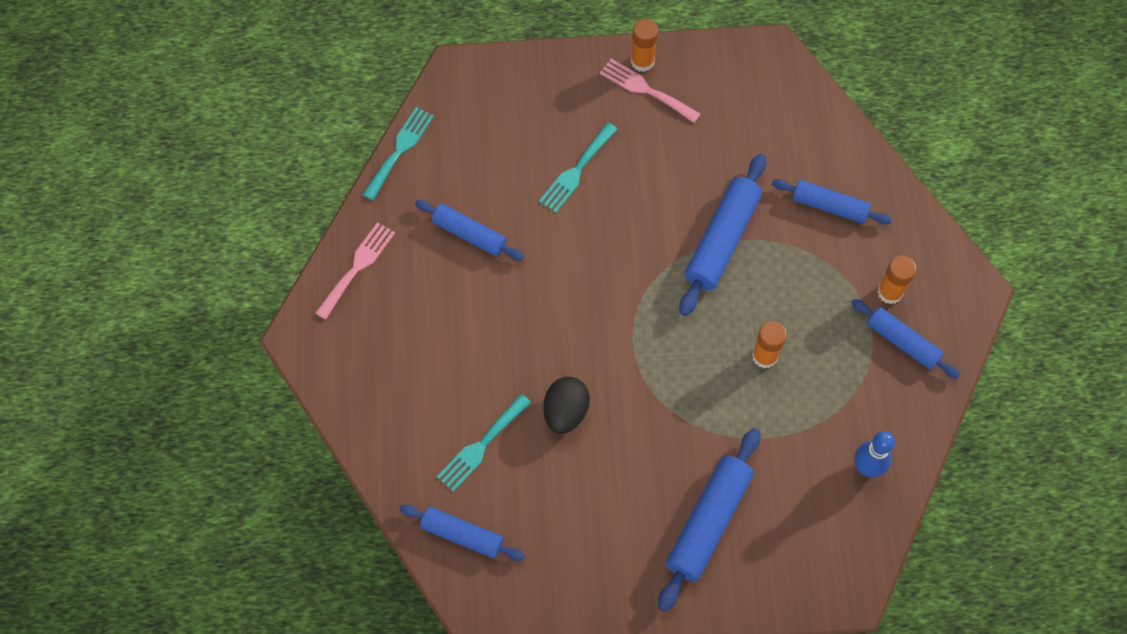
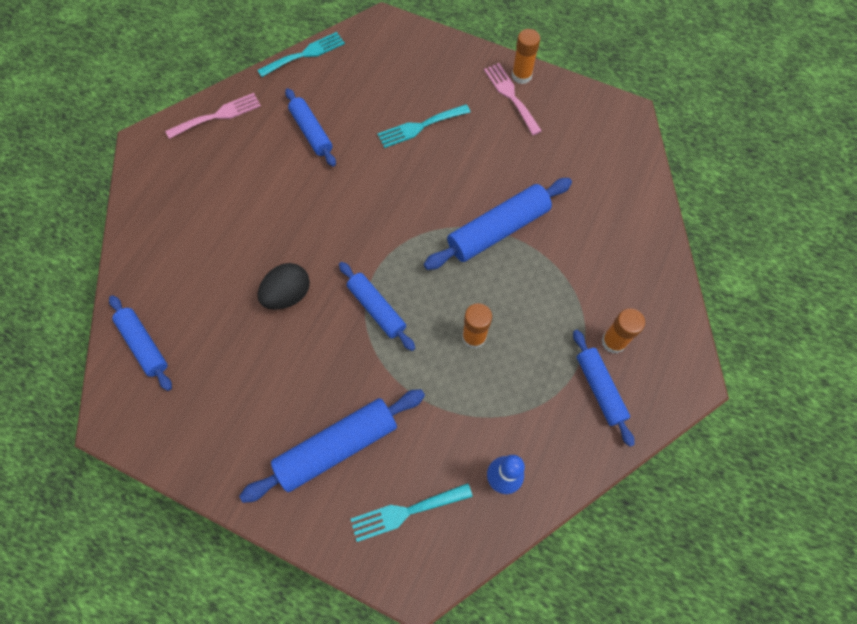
camera: 30 degrees right, 0 degrees up
(481, 446) = (208, 286): turquoise fork -> turquoise fork (406, 512)
(829, 206) = (603, 248): blue rolling pin -> blue rolling pin (376, 309)

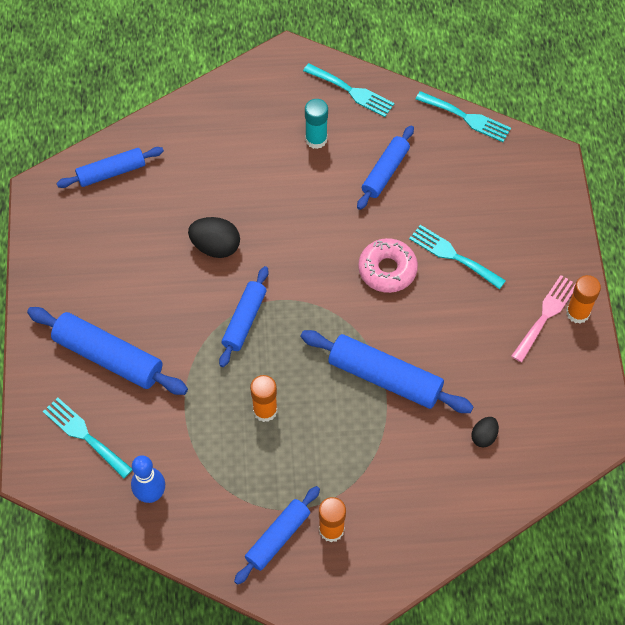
camera: 60 degrees right, 5 degrees down
(144, 345) = (111, 172): blue rolling pin -> blue rolling pin turned 45 degrees clockwise
(218, 115) = (352, 91): pink fork -> turquoise fork
(242, 164) = (316, 139): none -> turquoise glue stick
(401, 177) = (387, 270): none -> pink donut
(589, 189) = (484, 436): none -> black egg

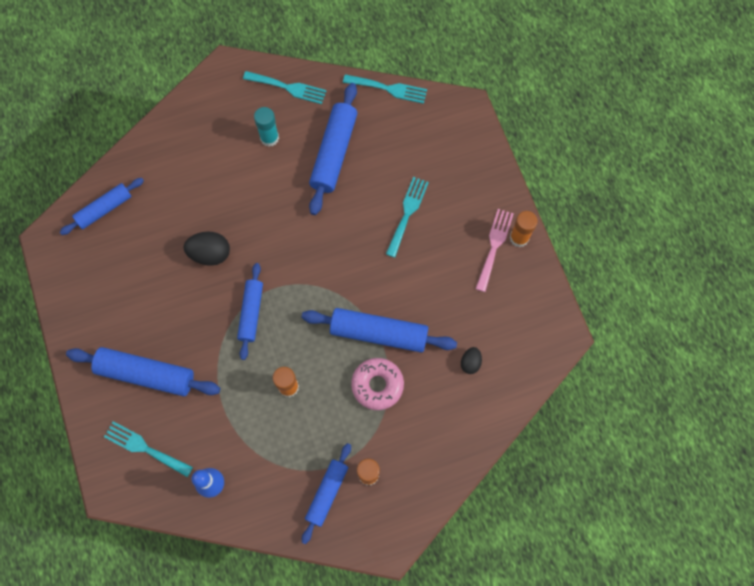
camera: 15 degrees left, 10 degrees up
(385, 172) = (334, 153): blue rolling pin -> blue rolling pin, size x1.55
(387, 270) = (357, 239): pink donut -> pink donut (377, 385)
(453, 255) = (407, 213): turquoise fork -> turquoise fork turned 90 degrees clockwise

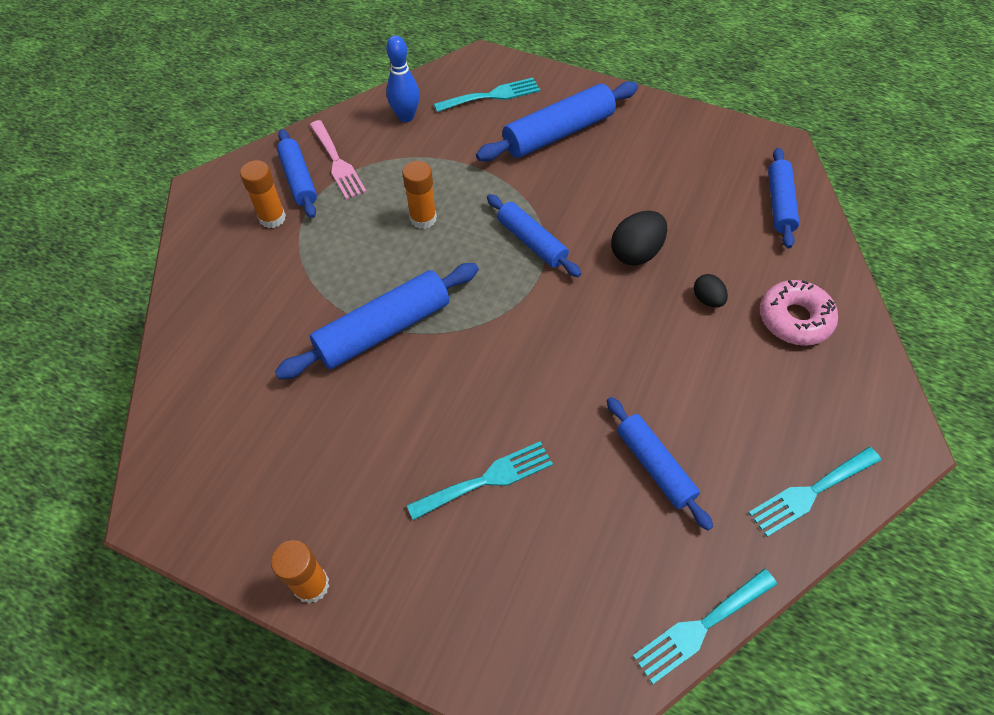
camera: 135 degrees right, 15 degrees down
(269, 138) = (743, 411): turquoise glue stick -> none
(334, 153) = (655, 466): blue rolling pin -> blue rolling pin, size x0.65
(377, 385) = (336, 287): pink donut -> pink donut (794, 319)
(407, 213) = (487, 479): turquoise fork -> turquoise fork turned 90 degrees counterclockwise
(470, 363) = (251, 386): black egg -> black egg (707, 299)
(494, 246) = (336, 542): pink fork -> pink fork (337, 163)

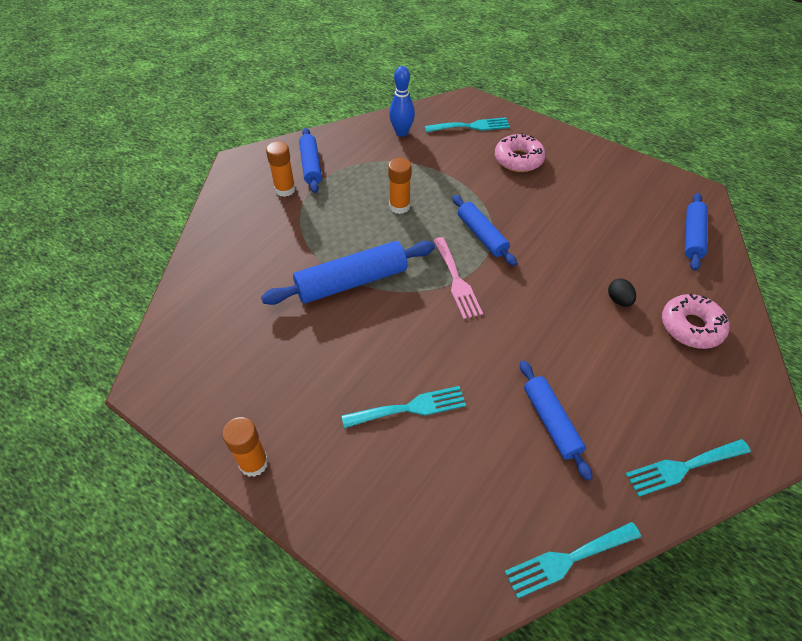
camera: 10 degrees right, 5 degrees down
(337, 163) = (342, 158): pink fork -> pink fork (456, 281)
(558, 133) = (518, 159): blue rolling pin -> pink donut
(636, 253) = (565, 256): black egg -> none

